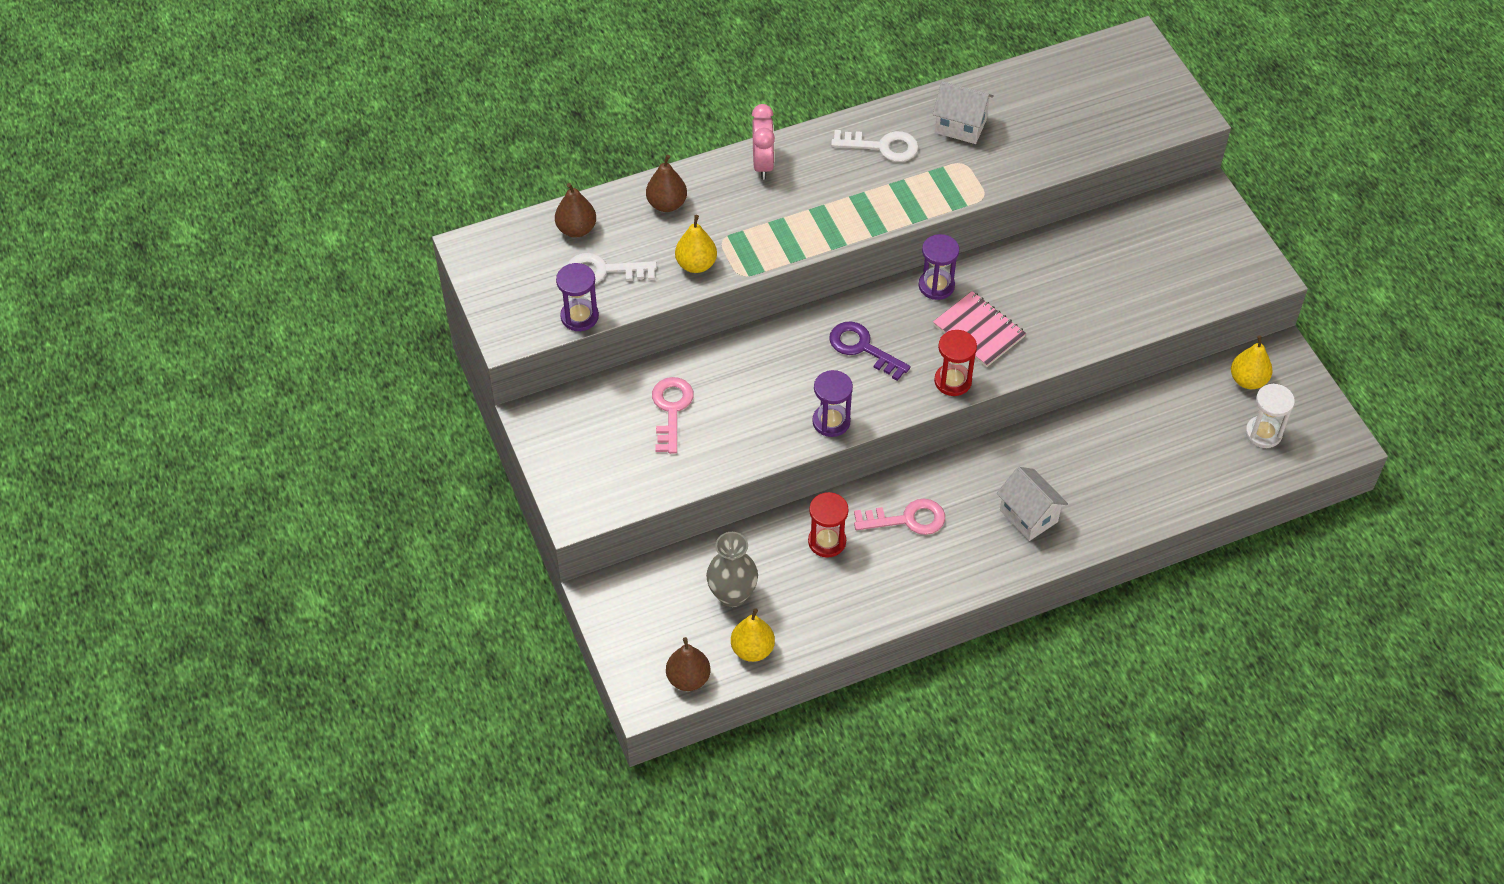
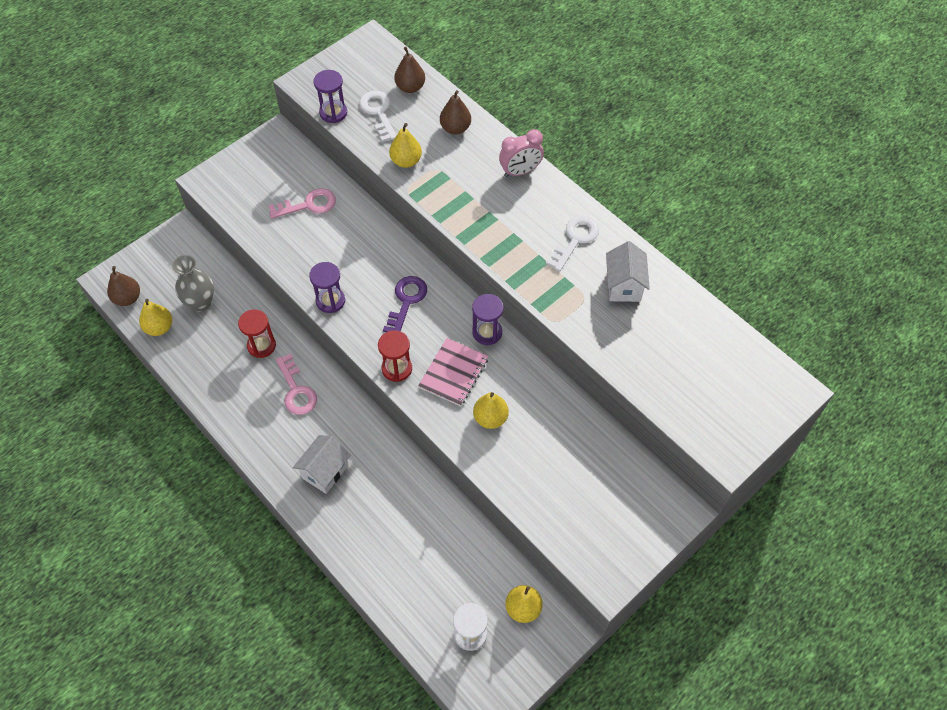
camera: 70 degrees right, 5 degrees up
(882, 146) = (575, 240): white key -> white key turned 135 degrees counterclockwise
(1048, 315) = (490, 418): none -> yellow pear

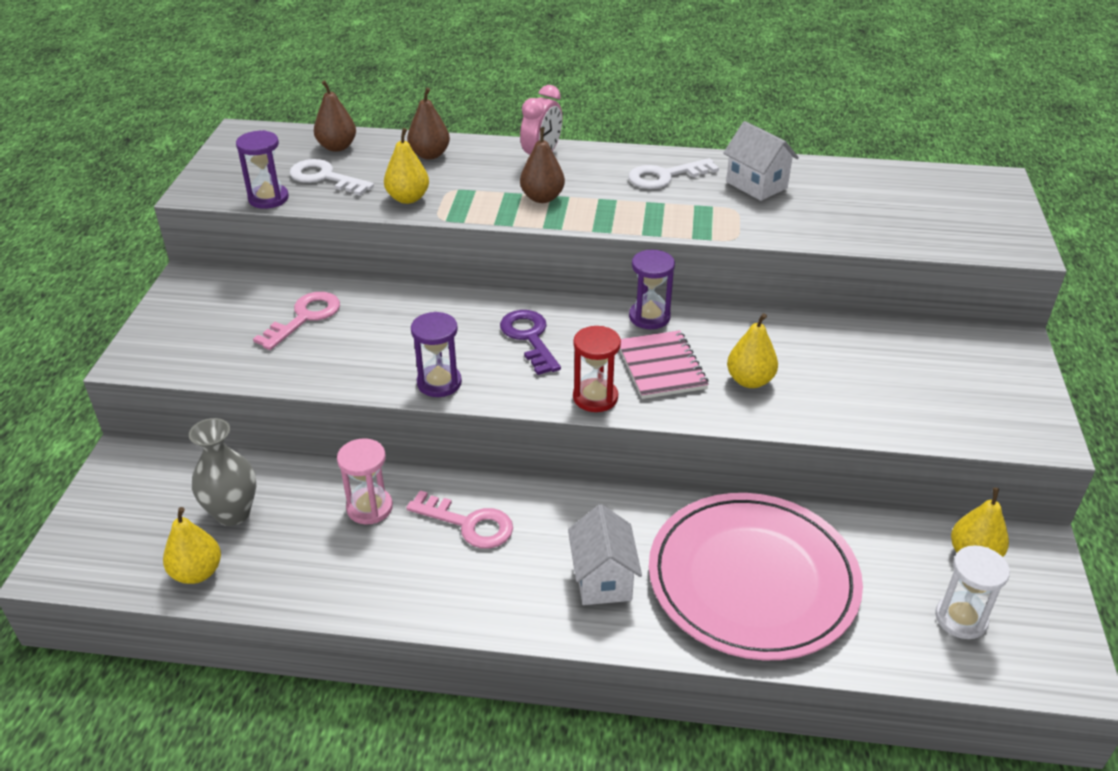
camera: 40 degrees left, 20 degrees down
(127, 298) = (110, 569): brown pear -> brown pear (542, 198)
(261, 345) = (369, 508): red hourglass -> pink hourglass
(394, 529) = (752, 579): none -> pink plate
(575, 240) = (665, 176): white key -> white key turned 105 degrees counterclockwise

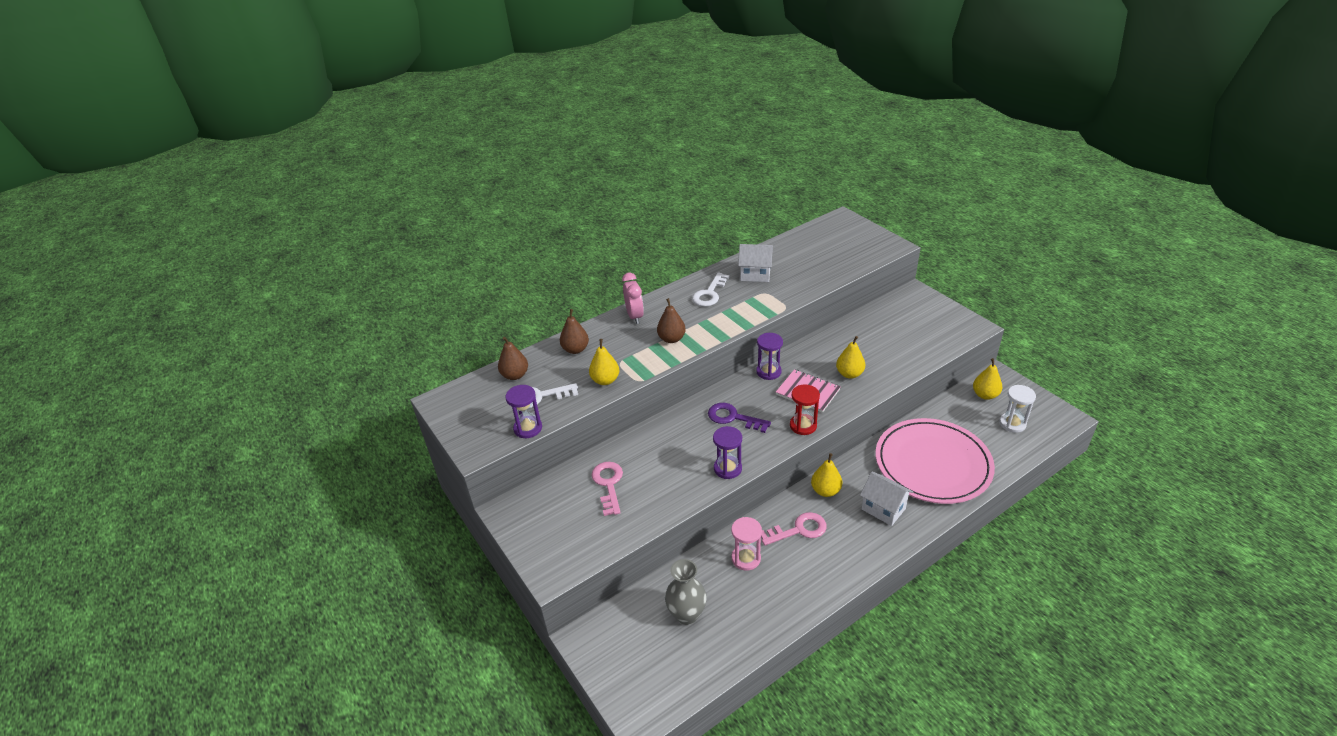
camera: 40 degrees left, 0 degrees up
(197, 573) = (715, 655): yellow pear -> yellow pear (825, 491)

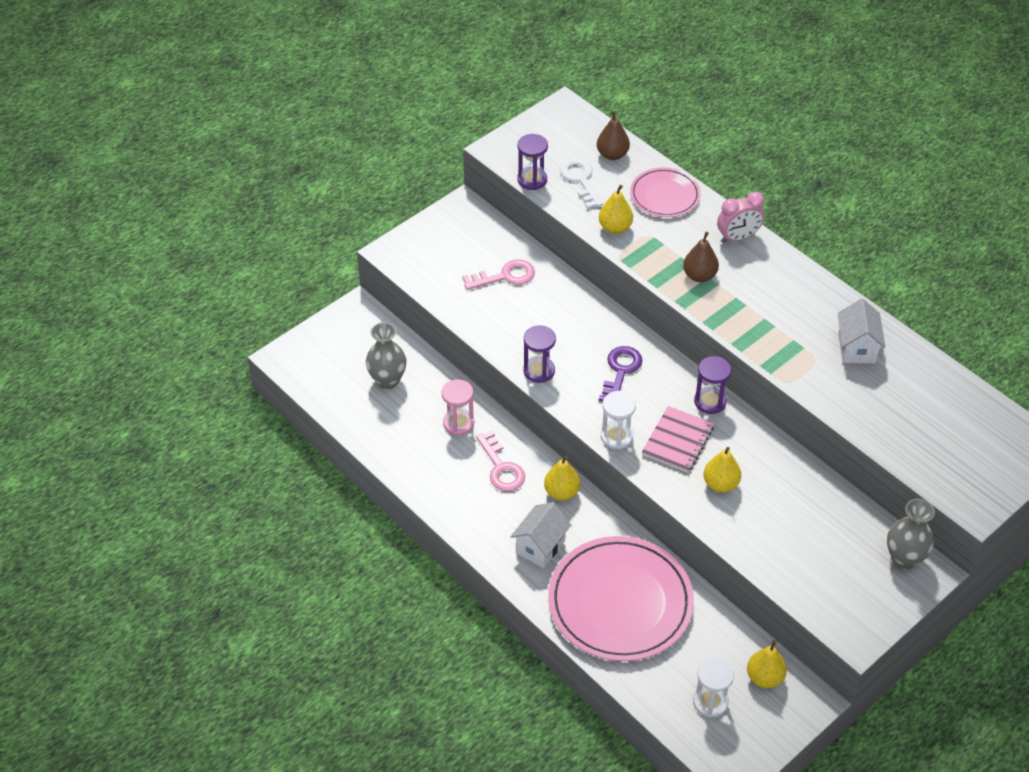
camera: 80 degrees right, 10 degrees up
(575, 349) = (665, 195): brown pear -> pink plate
(710, 293) = (802, 304): white key -> none
(803, 425) = (616, 436): red hourglass -> white hourglass
(907, 300) = (904, 559): none -> grey vase

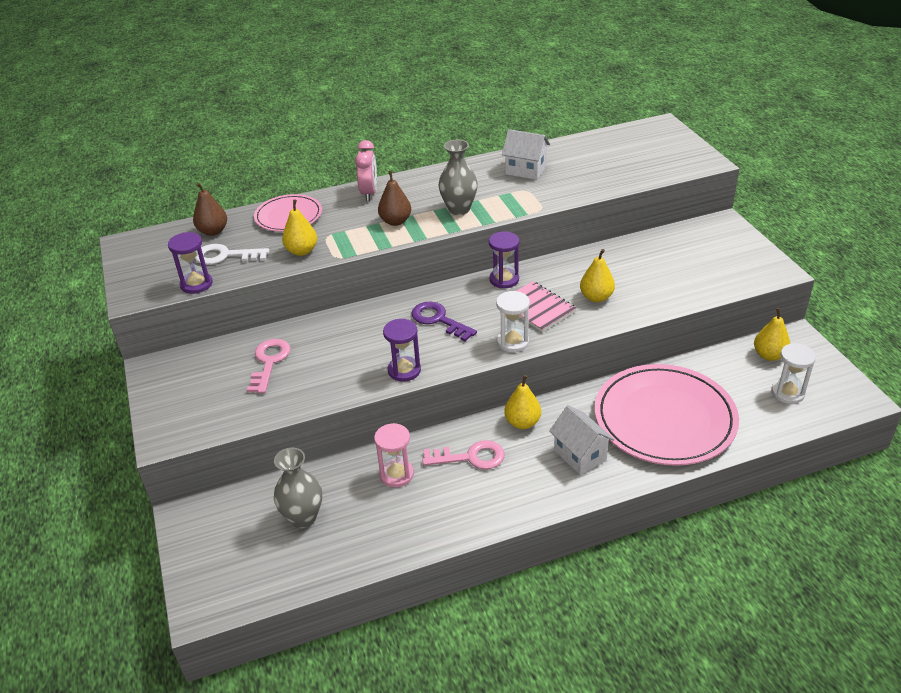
camera: 65 degrees left, 10 degrees down
(904, 559) = (708, 230): grey vase -> grey vase (459, 209)

